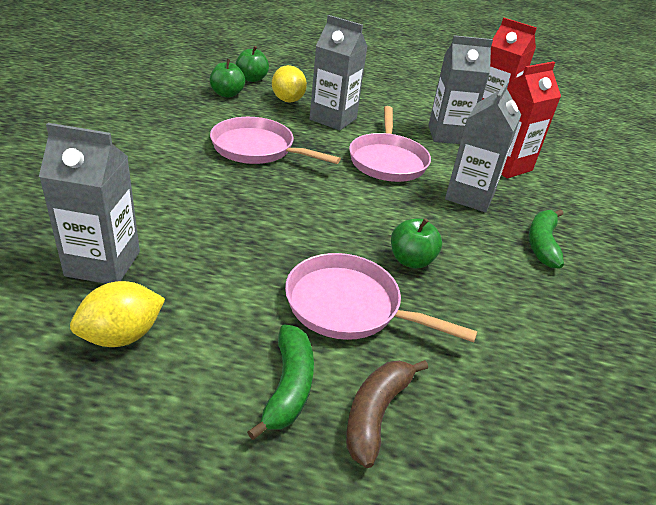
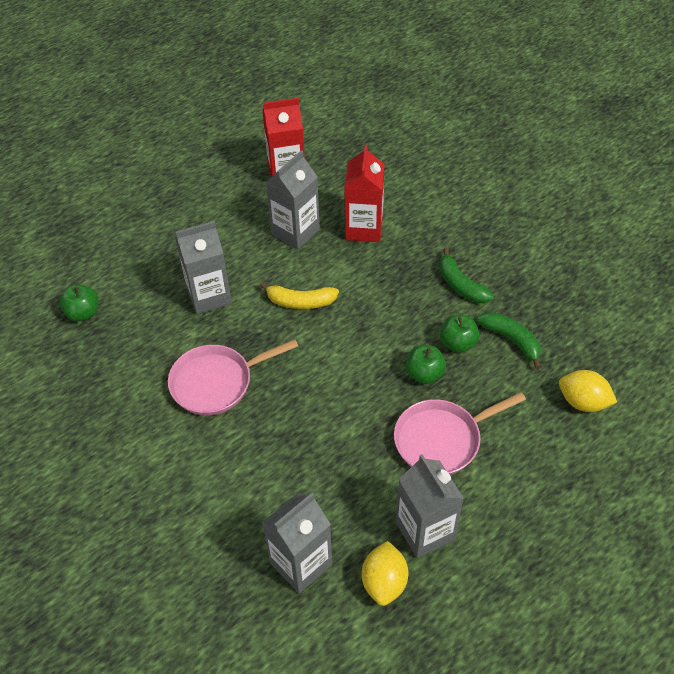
camera: 45 degrees left, 15 degrees up
(227, 94) = (99, 351): green apple -> green apple (458, 343)
(288, 100) = (149, 309): yellow lemon -> yellow lemon (583, 402)
(289, 386) = (484, 513): green banana -> green banana (511, 340)
(376, 413) = (529, 482): brown banana -> none
(387, 160) = (300, 302): pink pan -> yellow banana
(470, 196) = (383, 284): grey carton -> grey carton (425, 531)

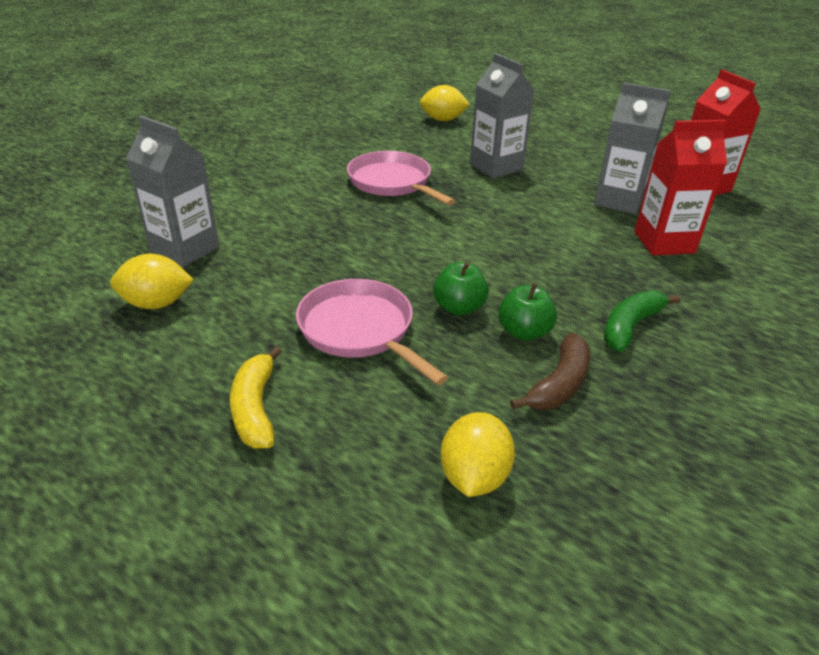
camera: 75 degrees right, 15 degrees down
(83, 313) = (443, 120): green apple -> yellow lemon
(300, 302) = (520, 214): yellow banana -> yellow banana (255, 408)
(425, 531) = (223, 327): grey carton -> none
(511, 340) = (559, 384): green banana -> brown banana

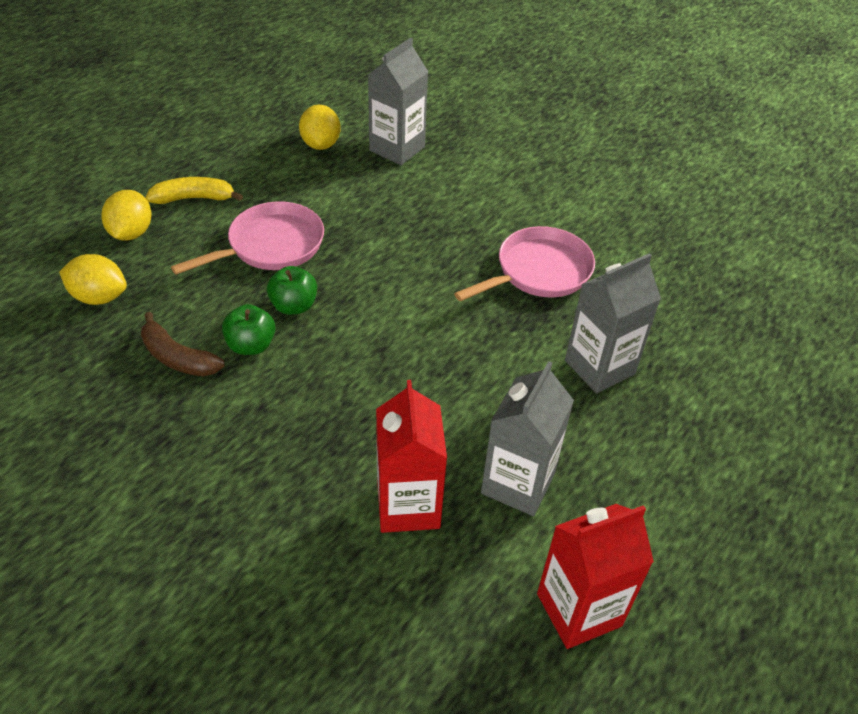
camera: 90 degrees right, 10 degrees up
(443, 120) = (746, 327): yellow lemon -> yellow lemon (131, 233)
(630, 327) = (245, 426): green banana -> none

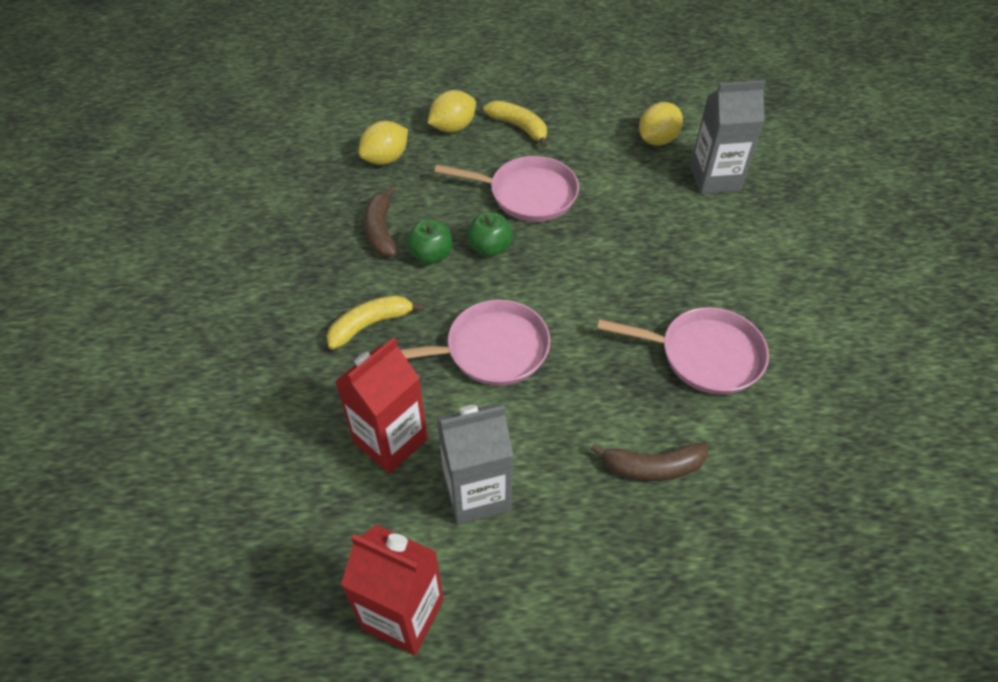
camera: 50 degrees right, 5 degrees up
(99, 297) = (385, 159): yellow lemon -> yellow lemon turned 75 degrees clockwise
(272, 437) = (370, 325): none -> yellow banana
(395, 379) = (491, 350): none -> pink pan
(599, 367) = (653, 467): grey carton -> brown banana

